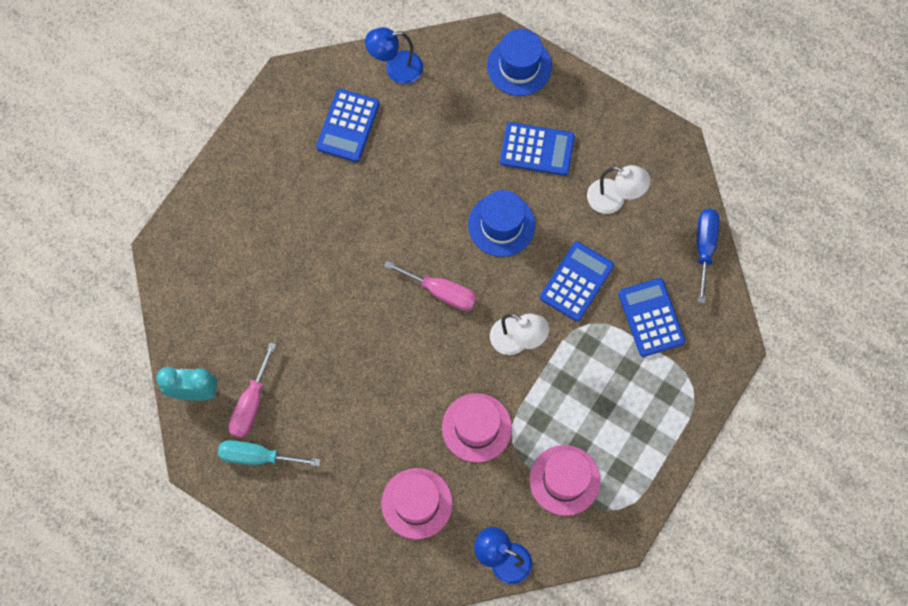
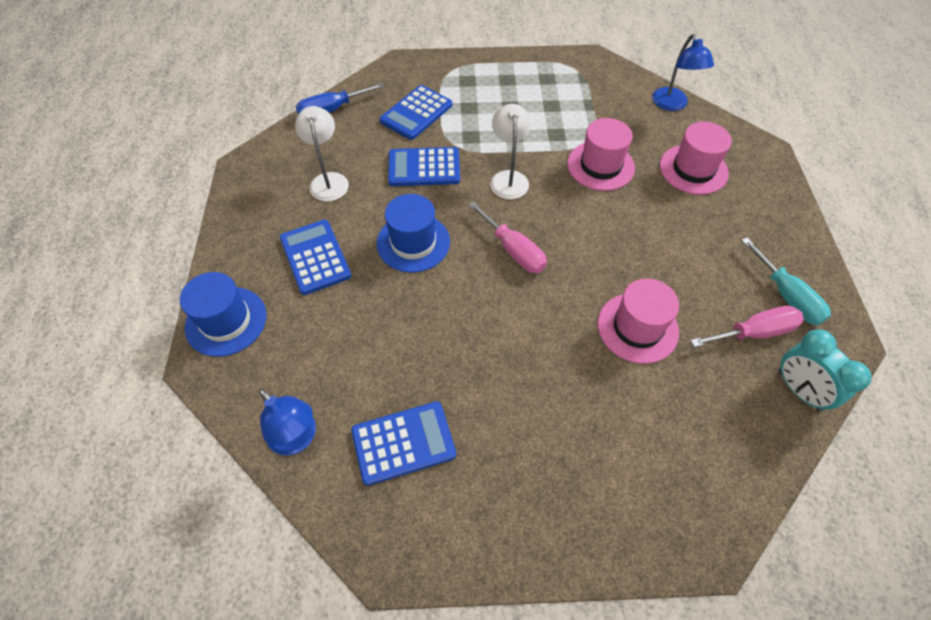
camera: 125 degrees left, 15 degrees down
(441, 292) = (513, 250): pink screwdriver -> pink screwdriver turned 150 degrees clockwise
(564, 480) = (584, 101): pink hat -> pink hat (637, 328)

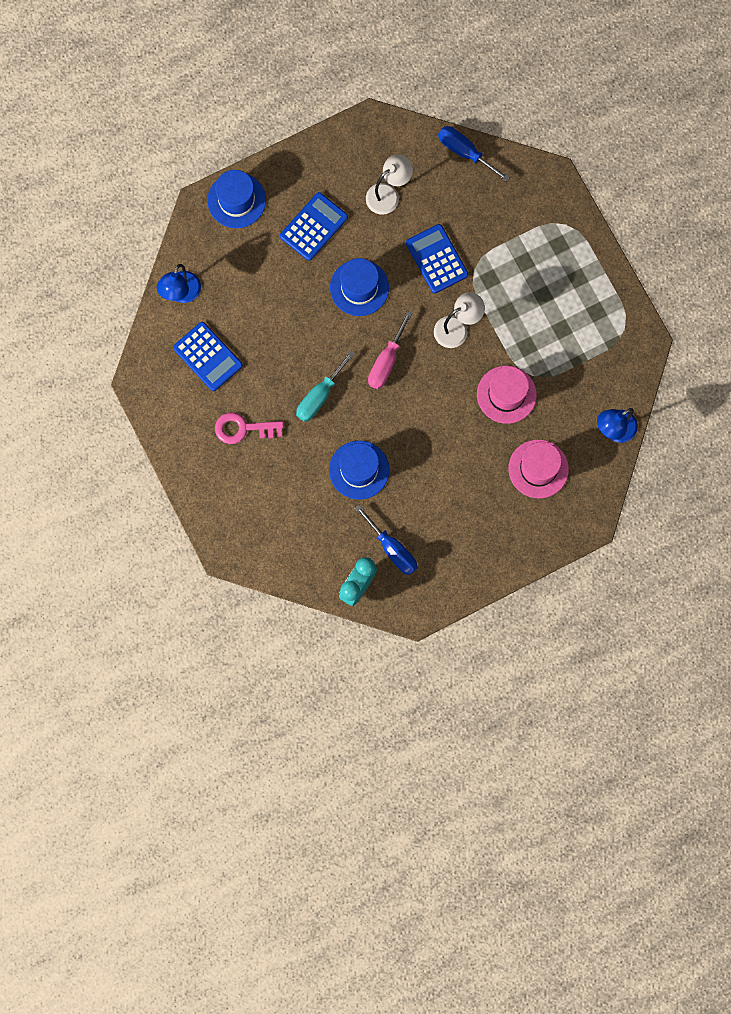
camera: 65 degrees right, 20 degrees up
(416, 113) = (496, 222): blue calculator -> none
(527, 441) = (243, 428): none -> pink key
(637, 328) = (359, 470): pink hat -> blue hat
(754, 332) = (392, 549): pink screwdriver -> blue screwdriver
(786, 296) = (436, 565): turquoise screwdriver -> turquoise screwdriver (319, 396)

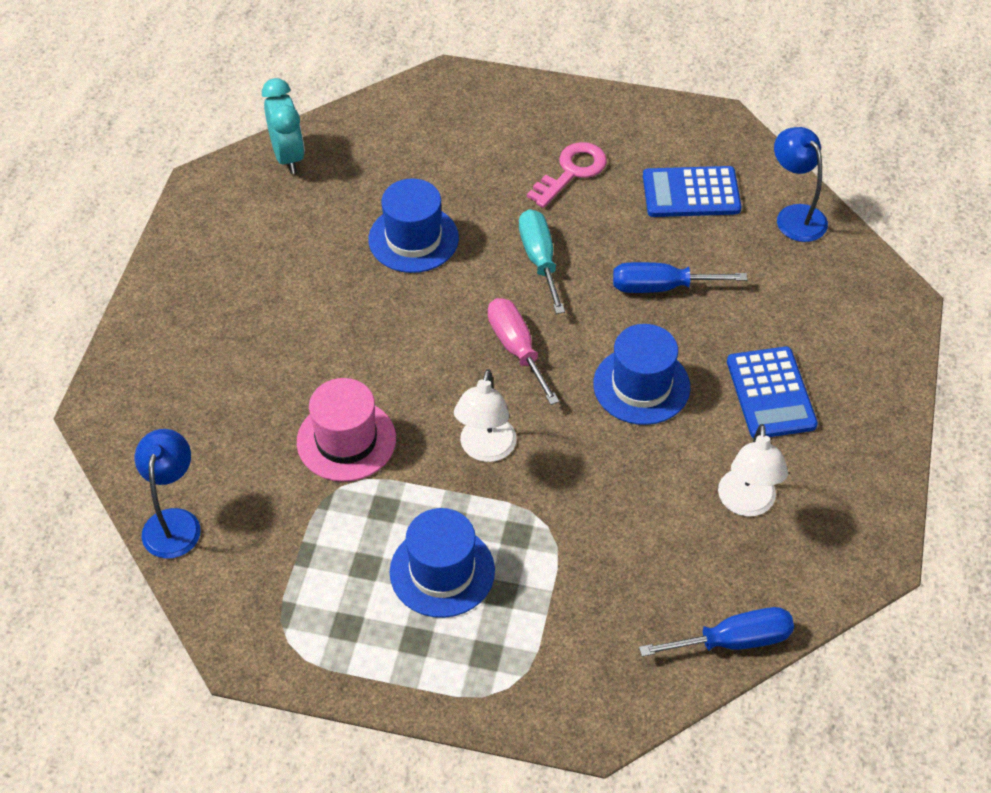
camera: 130 degrees right, 25 degrees down
(236, 200) = (879, 339): blue hat -> blue hat (442, 571)
(392, 549) = (292, 210): blue screwdriver -> blue screwdriver (661, 287)
(437, 259) = (602, 494): blue calculator -> none
(538, 469) = (221, 406): pink hat -> none

